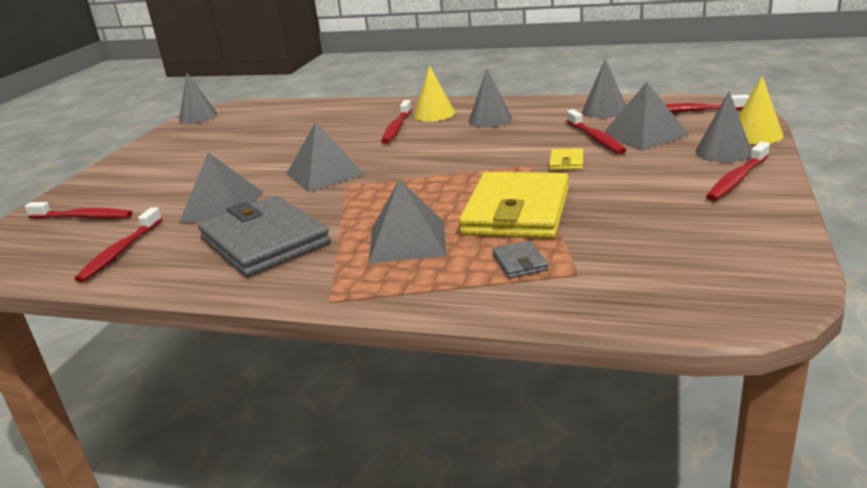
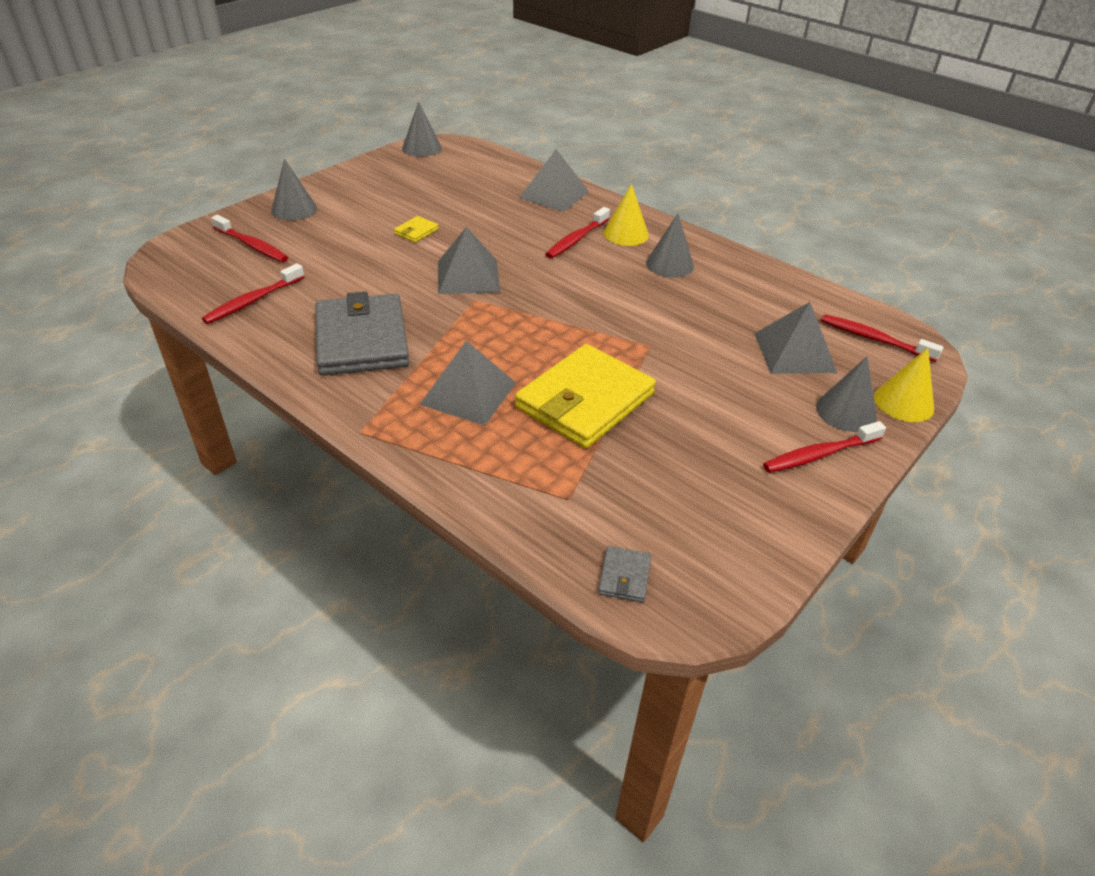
camera: 20 degrees right, 15 degrees up
(222, 206) = (360, 281): grey pyramid -> grey pyramid (554, 194)
(520, 262) = (534, 463): grey wallet -> grey wallet (624, 576)
(566, 162) = (685, 357): yellow wallet -> yellow wallet (416, 231)
(596, 138) = (742, 337): red toothbrush -> none
(604, 110) = (790, 299): grey cone -> grey cone (294, 209)

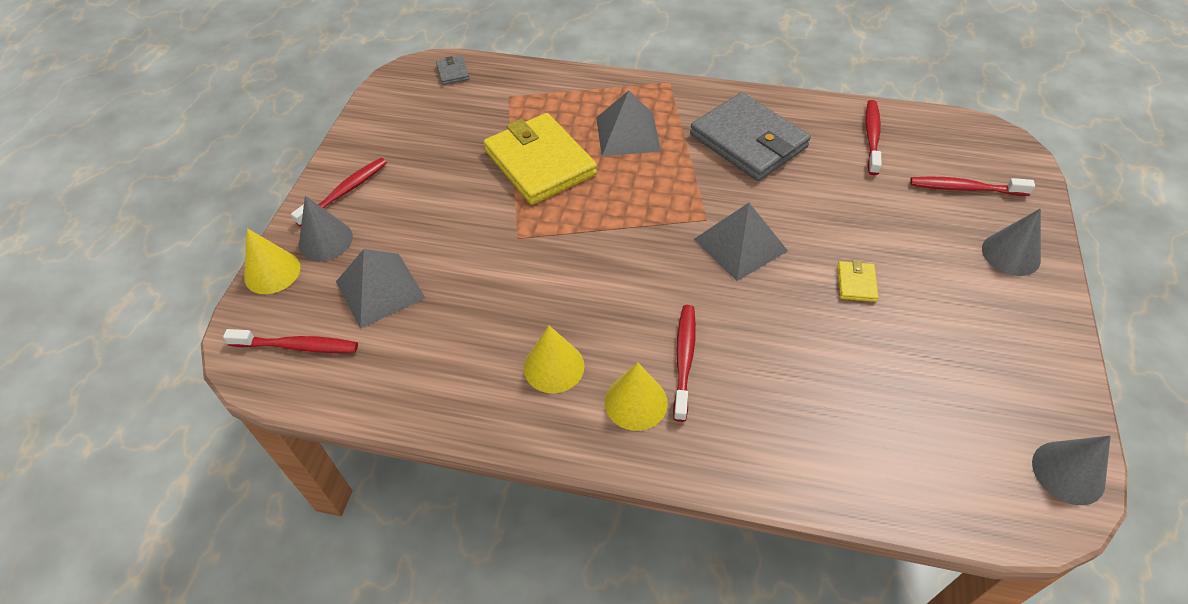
camera: 155 degrees right, 10 degrees up
(554, 194) = (784, 447): grey pyramid -> none
(585, 401) = (540, 163): yellow wallet -> yellow wallet turned 45 degrees counterclockwise
(670, 264) = (554, 366): grey cone -> yellow cone

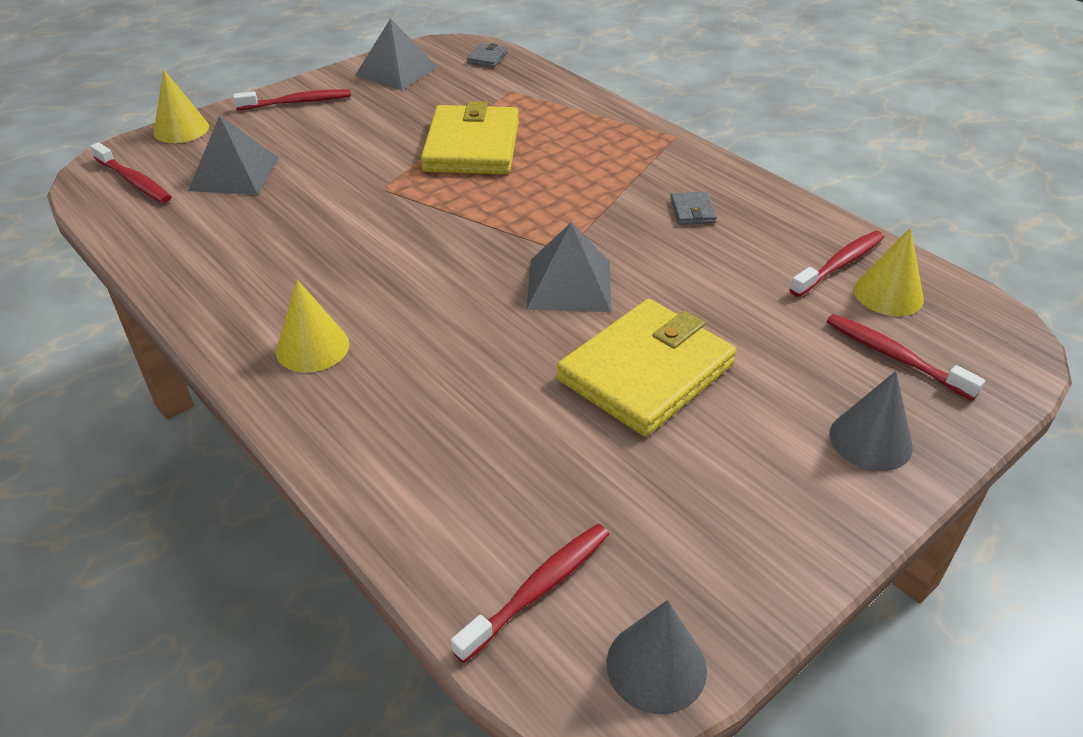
camera: 35 degrees right, 10 degrees down
(325, 240) = (242, 126): grey cone -> none
(554, 366) = (285, 287): yellow cone -> yellow cone (888, 294)
(627, 134) = (579, 158): grey pyramid -> grey pyramid (396, 71)
(684, 359) = (395, 340): red toothbrush -> red toothbrush (538, 589)
(748, 141) = (692, 211): grey wallet -> grey wallet, size x0.40
(856, 283) = (646, 372): yellow wallet -> yellow wallet, size x2.49

